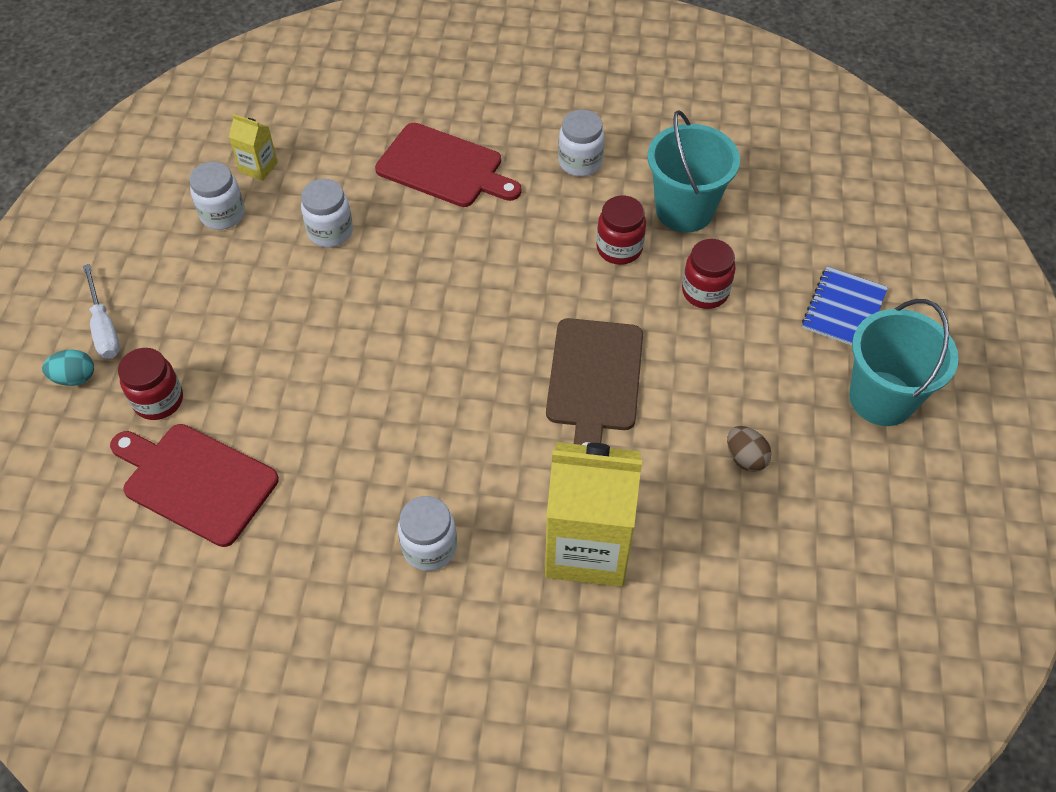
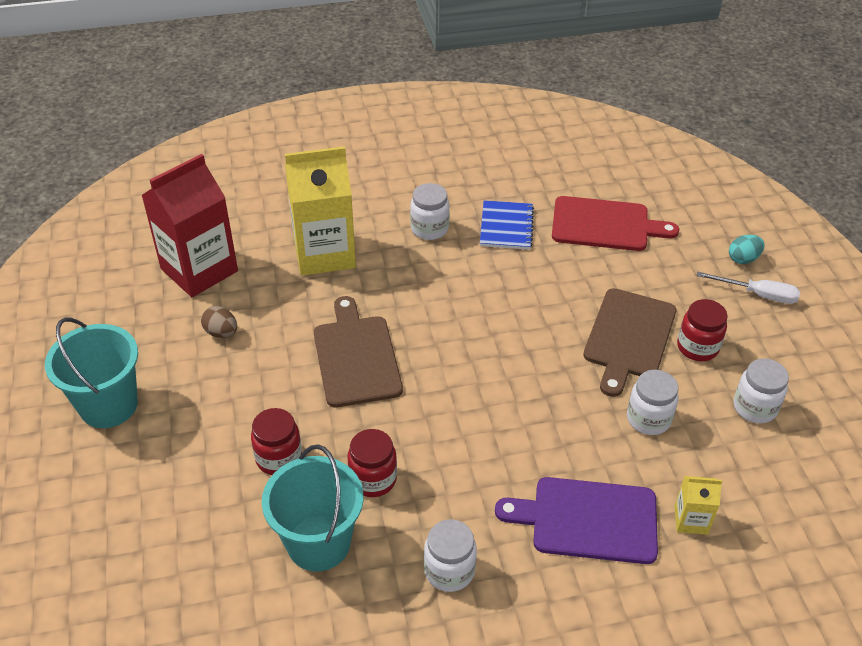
camera: 160 degrees right, 10 degrees down
(104, 327) = (758, 295): white screwdriver -> white screwdriver turned 150 degrees clockwise
(158, 400) = (672, 261): red jar -> red jar (697, 347)
(258, 167) = (766, 464): yellow carton -> yellow carton (691, 520)
(285, 318) = (628, 337): none -> brown cutting board
(444, 167) = (588, 519): red cutting board -> purple cutting board
(764, 569) = (199, 270): none -> red carton
(843, 309) = (142, 477): blue notebook -> blue notebook (506, 227)

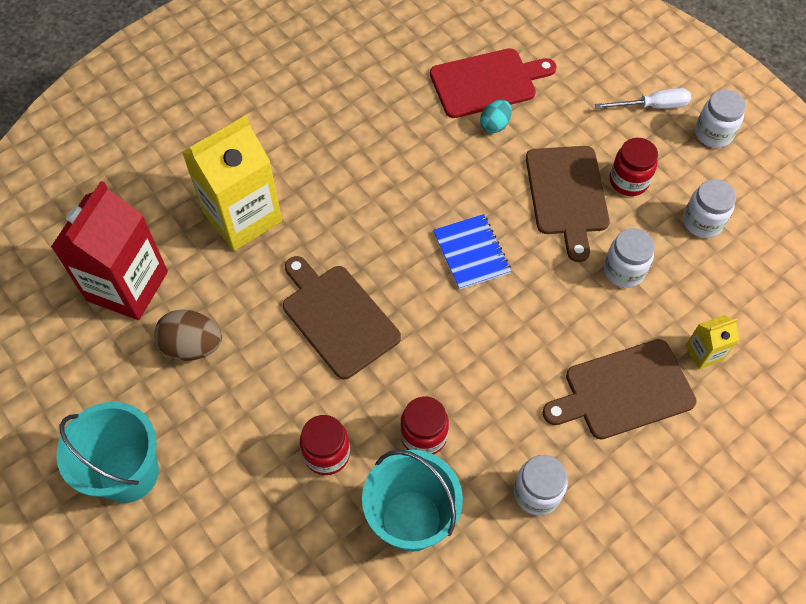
camera: 25 degrees left, 15 degrees up
(221, 332) = (192, 346): brown egg -> brown egg, size x1.57
(429, 229) = (328, 149): white jar -> white jar (713, 134)
(506, 227) = (399, 119): blue notebook -> blue notebook (471, 253)
(588, 519) = (623, 390): purple cutting board -> brown cutting board
(743, 259) = (622, 73): turquoise egg -> turquoise egg (495, 125)

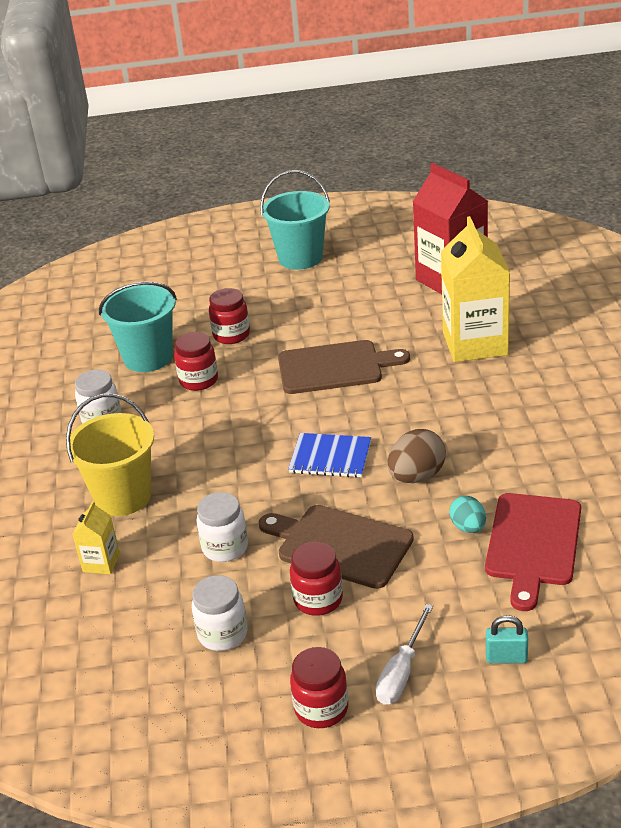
camera: 125 degrees right, 25 degrees down
(192, 346) = (372, 298): brown egg -> brown egg (417, 476)
(600, 60) = (506, 657): none -> turquoise padlock
(623, 390) = (123, 497): brown cutting board -> yellow bucket
(713, 134) = (321, 709): white jar -> red jar

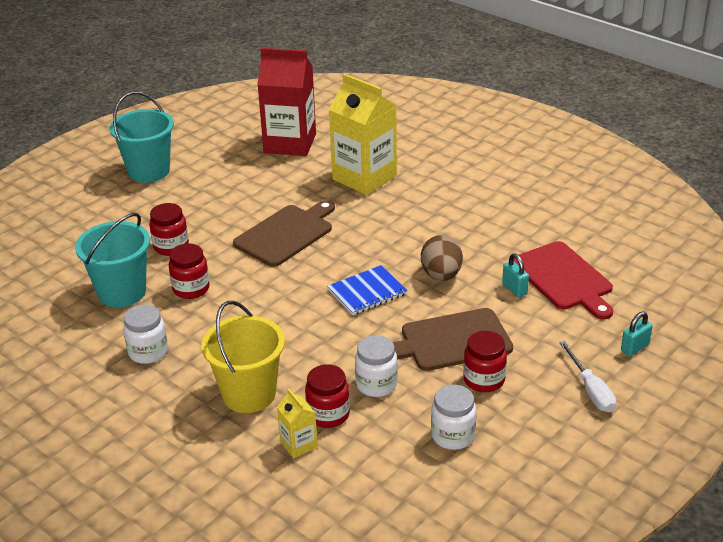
camera: 45 degrees left, 0 degrees up
(321, 709) = (575, 439): red jar -> red jar (328, 415)
(468, 527) = (514, 289): turquoise egg -> turquoise padlock

